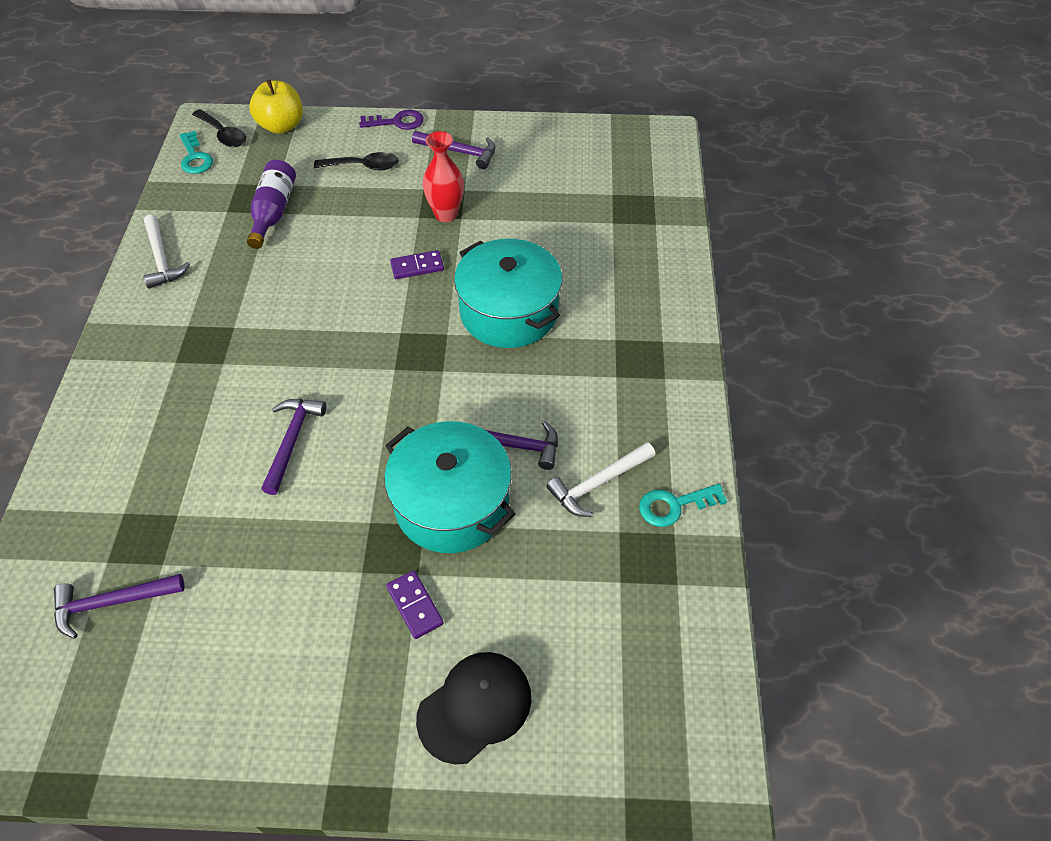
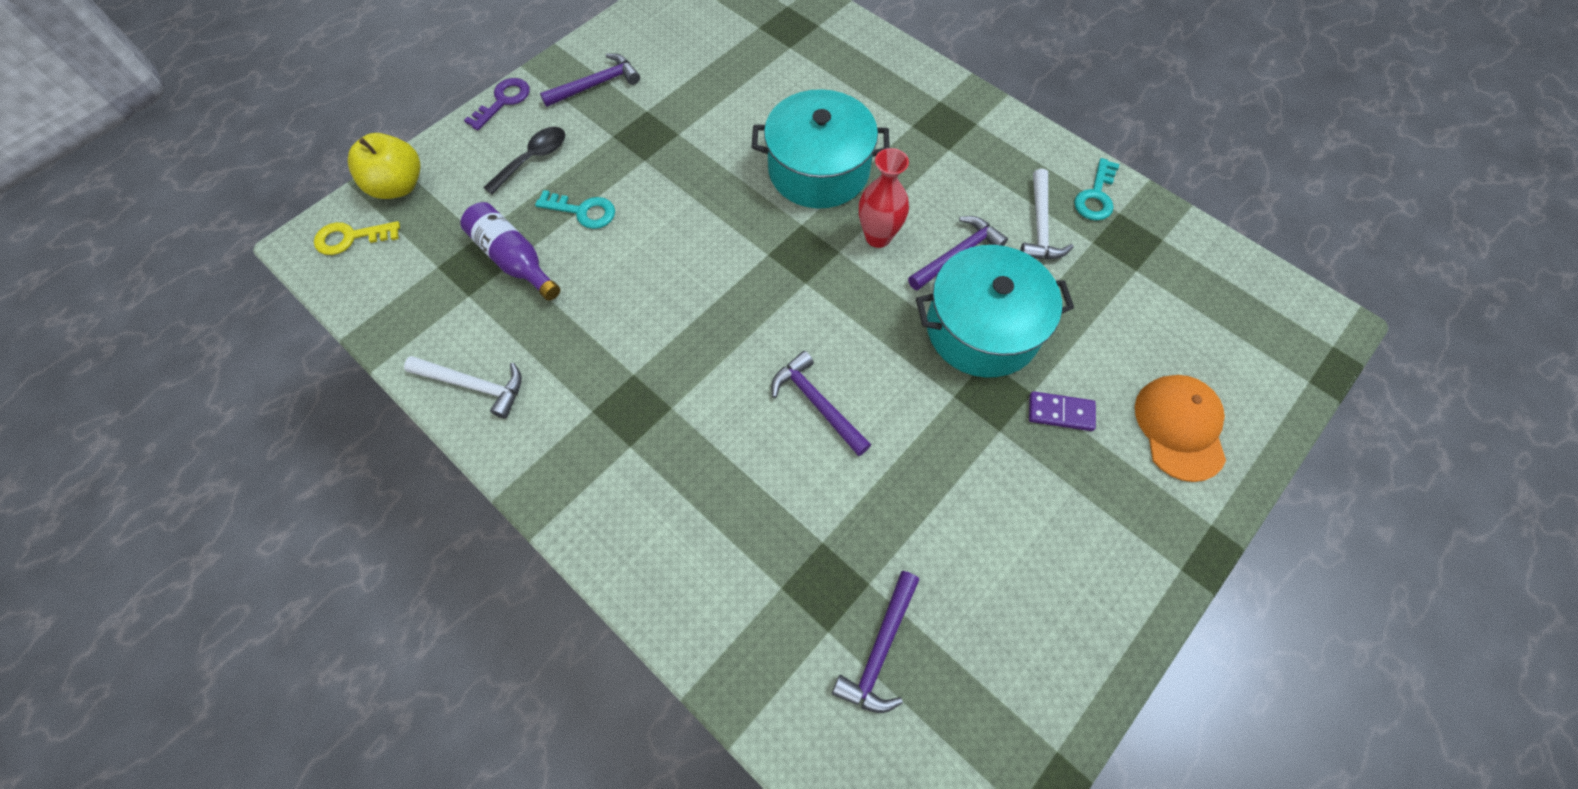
camera: 50 degrees left, 10 degrees up
(195, 157) = (355, 279): turquoise key -> turquoise key (583, 211)
(223, 135) = (351, 238): black spoon -> yellow key
(417, 266) = (703, 197): purple domino -> none
(446, 214) = (662, 140): red vase -> red vase (878, 237)
(475, 707) = (1179, 427): black cap -> orange cap

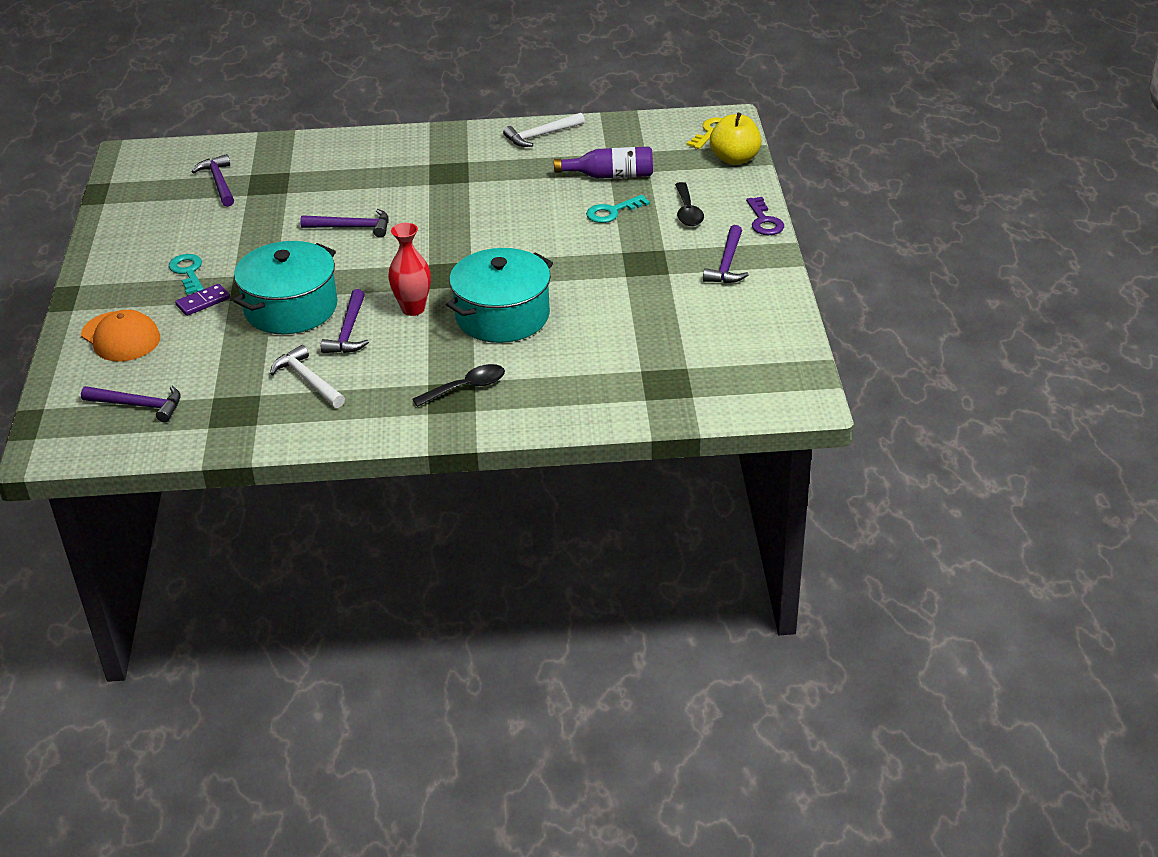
camera: 135 degrees right, 25 degrees down
(924, 124) = (467, 387): none -> black spoon
(1096, 196) = (284, 423): turquoise key -> turquoise key (188, 272)
(1212, 312) = (139, 405): none -> purple hammer

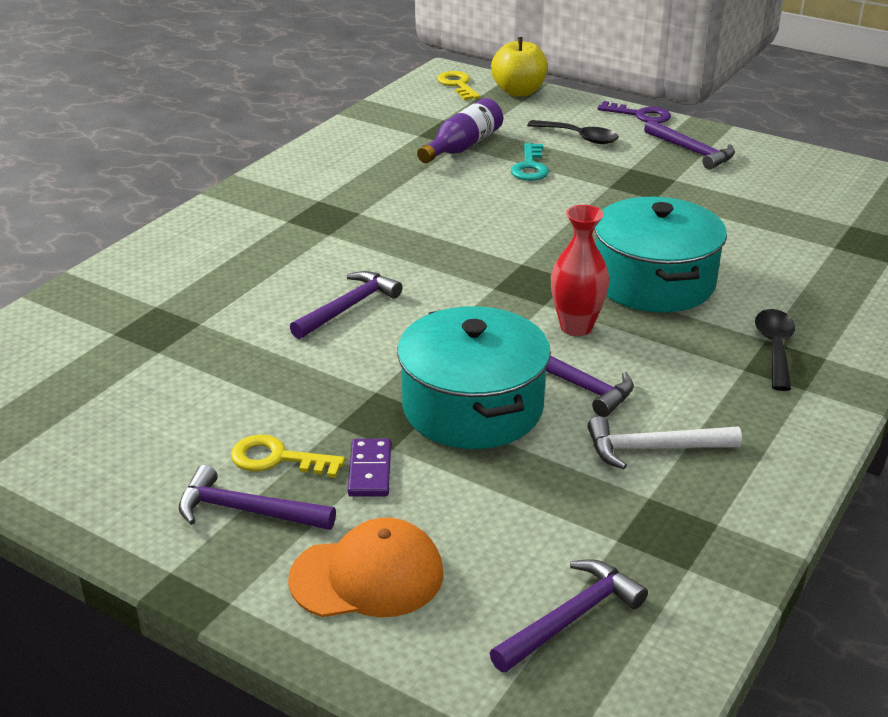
camera: 55 degrees left, 5 degrees down
(188, 272) = (277, 459): turquoise key -> yellow key
(219, 182) = (94, 362): purple hammer -> purple hammer (247, 510)
(541, 135) = (332, 151): white hammer -> none

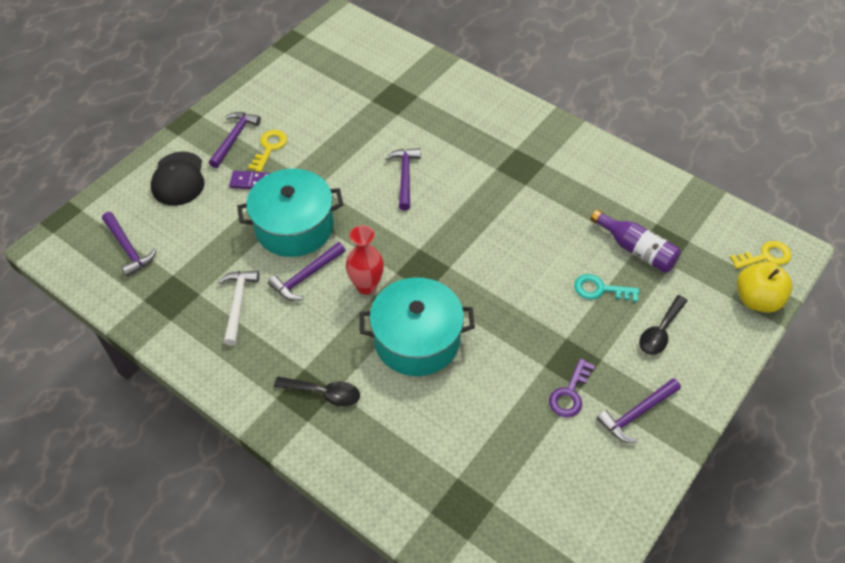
camera: 95 degrees right, 20 degrees up
(348, 307) = (405, 177): purple hammer -> purple hammer turned 135 degrees counterclockwise
(367, 576) = (178, 179): orange cap -> black cap
(640, 115) = (714, 388): purple key -> purple key (570, 393)

